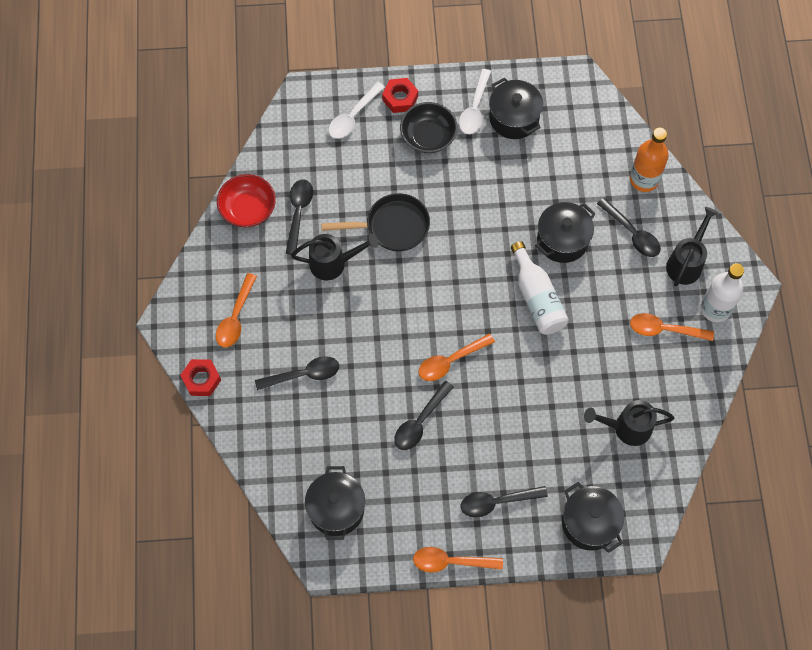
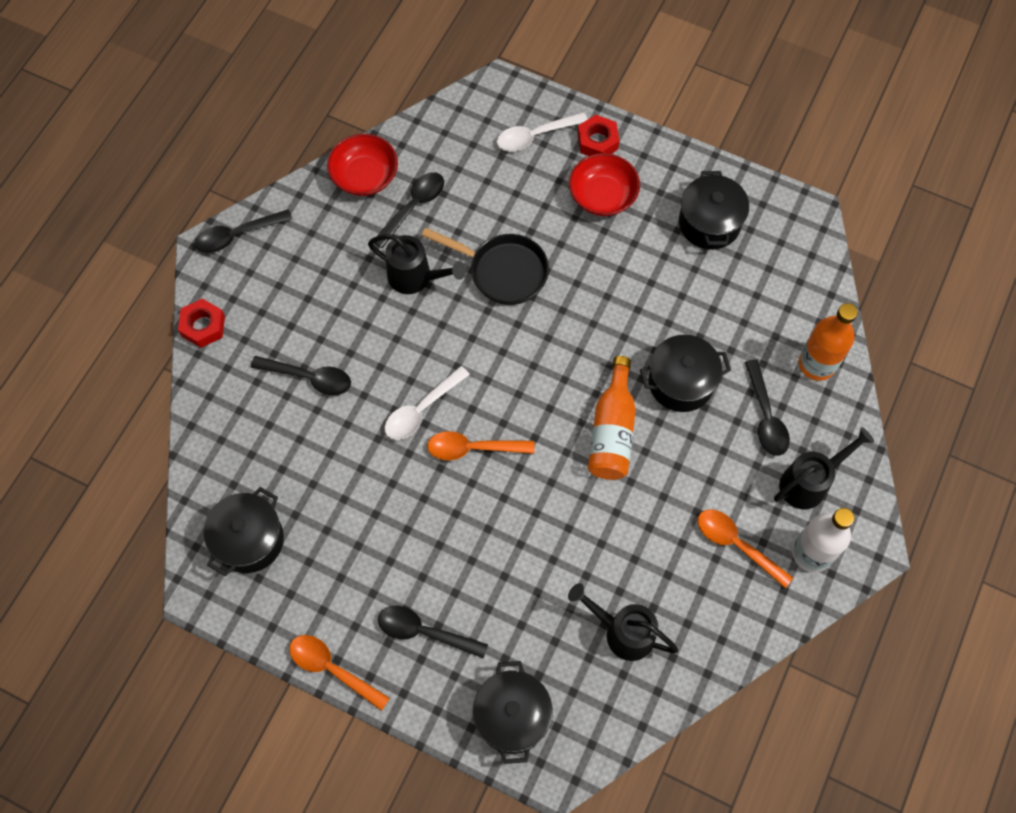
camera: 30 degrees right, 0 degrees up
(235, 317) = (279, 281): orange spoon -> none
(420, 422) = (398, 496): black spoon -> black spoon (237, 235)
(428, 136) = (602, 196): black bowl -> red bowl
(474, 109) = (672, 192): white spoon -> white spoon (421, 410)
(537, 298) = (612, 431): white bottle -> orange bottle

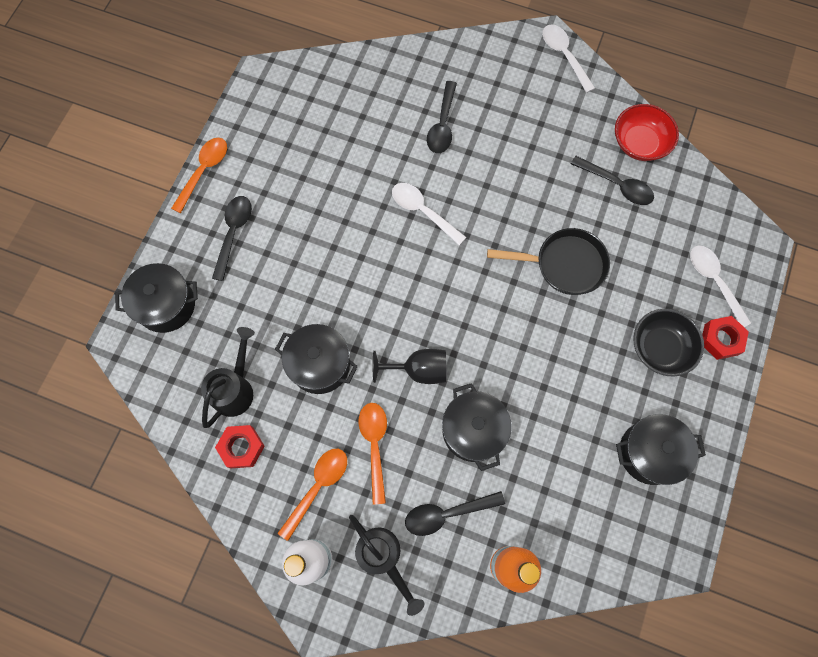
camera: 85 degrees right, 5 degrees up
(203, 326) = (478, 45): red nut -> red nut (242, 447)
(237, 235) = (564, 56): black spoon -> white spoon
(249, 540) = (303, 102): black pot -> black pot (320, 364)
(415, 277) = (546, 194): black watering can -> none
(472, 448) = (392, 255): orange spoon -> orange spoon (374, 445)
(502, 271) = (564, 265): black pan -> black pan turned 105 degrees counterclockwise
(602, 196) = (660, 348): red bowl -> black bowl
(612, 431) = (418, 370): orange bottle -> black goblet

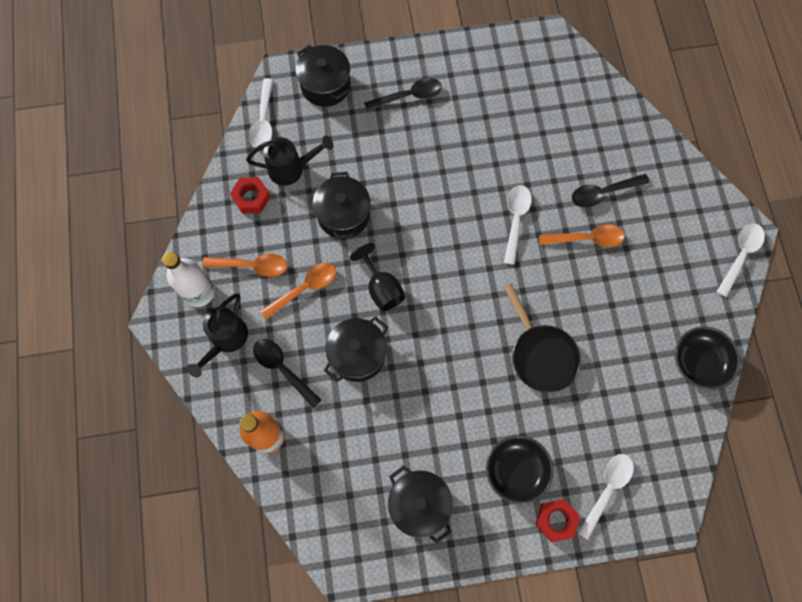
camera: 60 degrees right, 0 degrees up
(162, 388) = (263, 120): none -> white spoon
(204, 171) = (445, 46): orange spoon -> orange spoon (587, 239)
(617, 185) = (644, 362): black spoon -> none
(639, 143) = (699, 362): red bowl -> black bowl

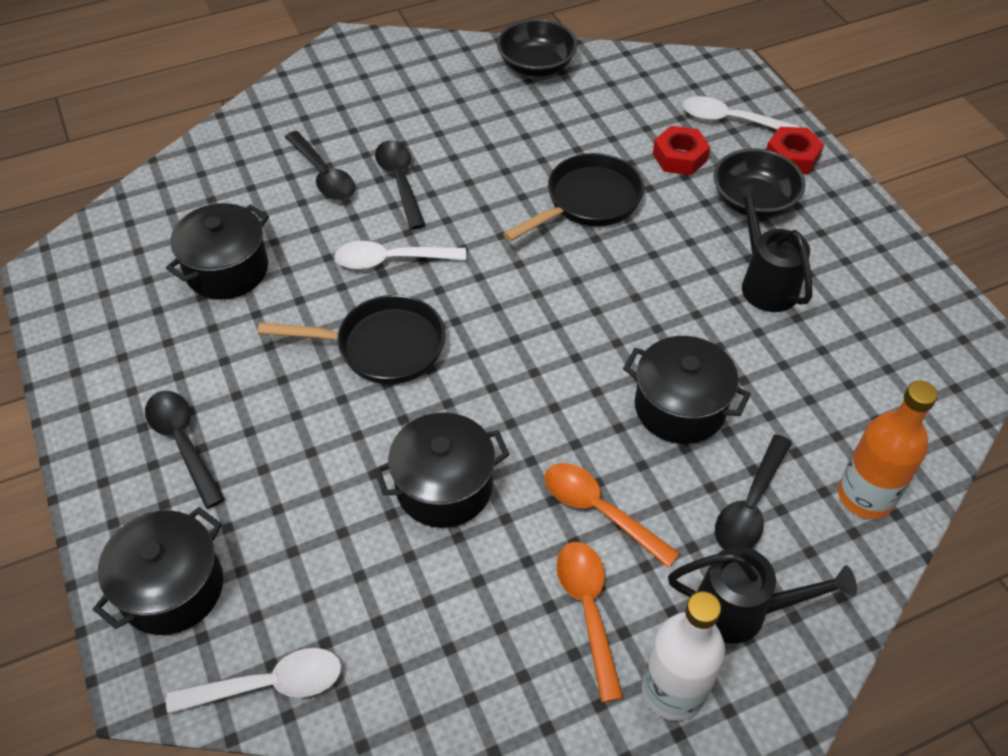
camera: 105 degrees left, 20 degrees down
(251, 198) = (450, 654): red nut -> red nut (679, 157)
(291, 168) = (370, 599): black watering can -> black watering can (765, 283)
(381, 288) = (558, 401): black goblet -> none
(419, 504) = (852, 288): black pot -> black pot (227, 270)
(447, 202) = (382, 347): none -> black pan
(587, 239) = (400, 181): orange spoon -> black spoon
(740, 255) = (383, 47): white spoon -> none

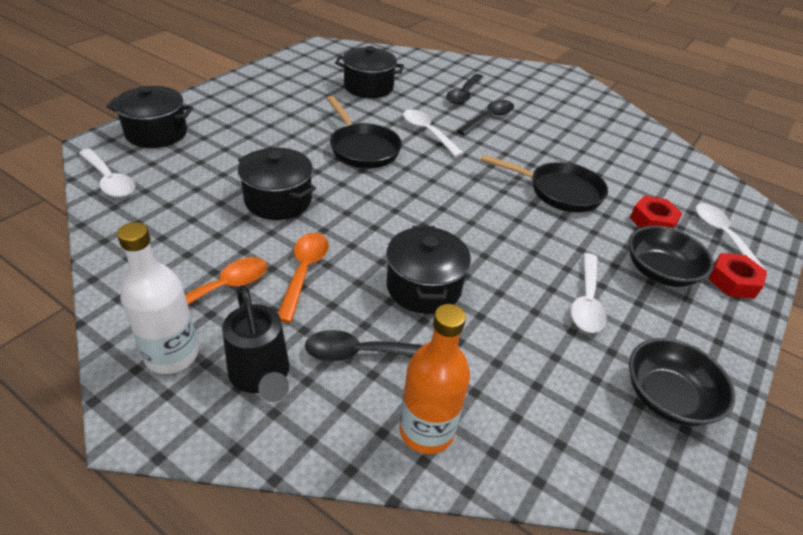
camera: 55 degrees right, 10 degrees down
(183, 443) = (248, 109): black spoon -> none
(536, 65) = (645, 138): black bowl -> black bowl (667, 397)
(765, 283) = (586, 301): black watering can -> white spoon

